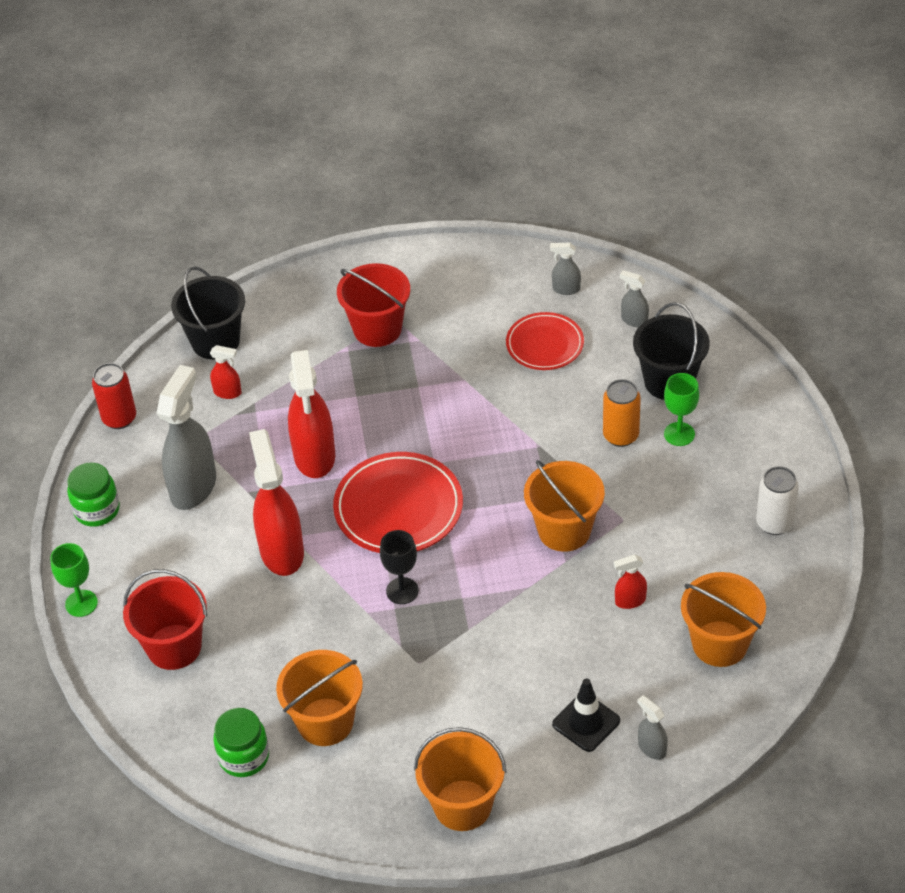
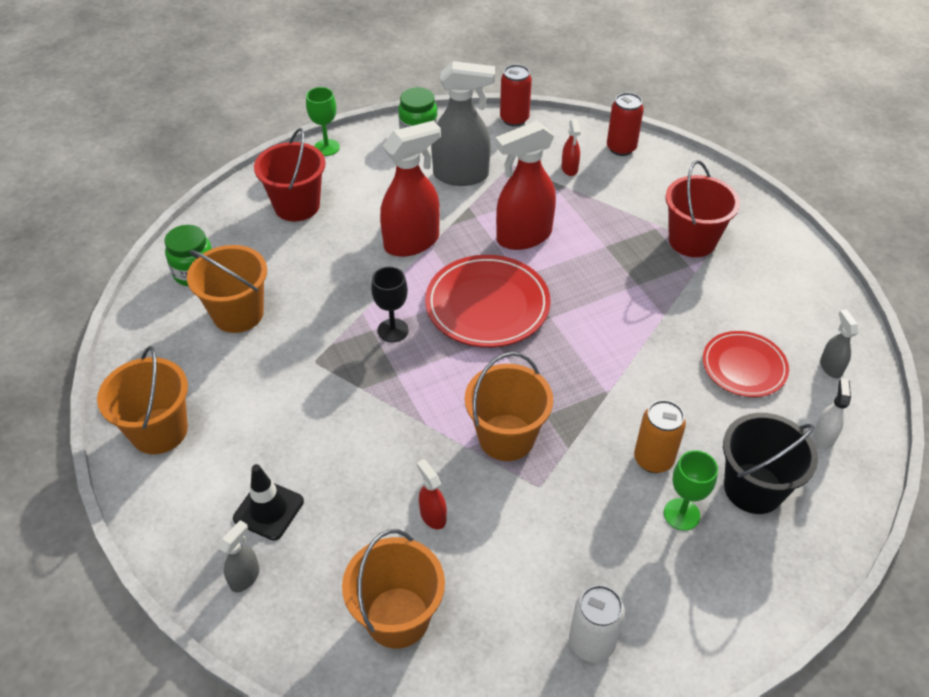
camera: 70 degrees right, 0 degrees up
(215, 341) = (621, 148): black bucket -> red can
(634, 320) = (823, 436): grey spray bottle -> white spray bottle

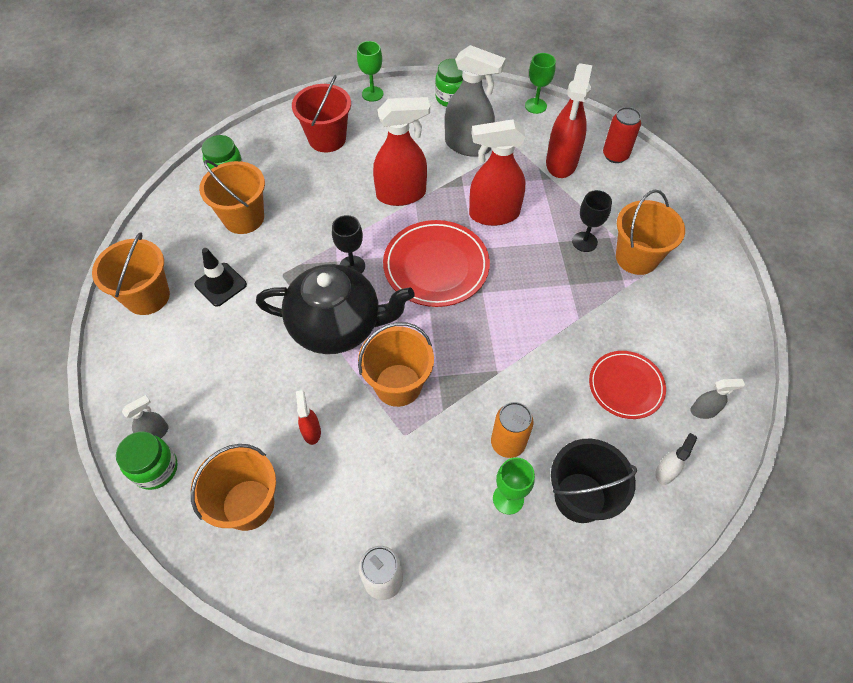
camera: 20 degrees right, 10 degrees up
(265, 616) = (155, 469): none -> green jar
(268, 510) = (195, 385): black traffic cone -> black traffic cone (220, 284)
(406, 397) = (337, 325): none -> black teapot
(514, 119) = (535, 106): red can -> green goblet
(569, 169) = (561, 163): red spray bottle -> red spray bottle, size x2.17
(632, 239) = (584, 242): none -> black goblet
(692, 240) = (636, 257): red bucket -> orange bucket
(830, 367) = (704, 411): grey spray bottle -> grey spray bottle turned 75 degrees clockwise

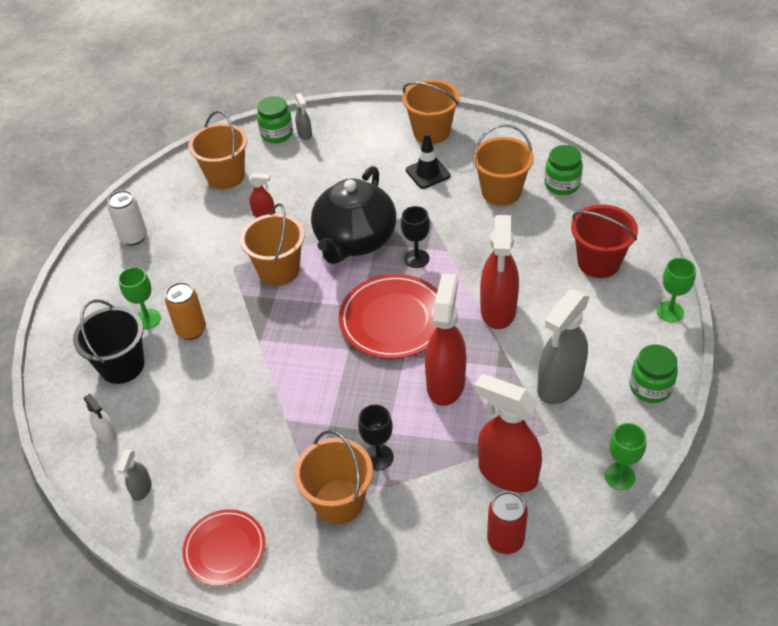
camera: 110 degrees right, 10 degrees down
(626, 386) = (197, 433): red plate -> red plate (225, 549)

